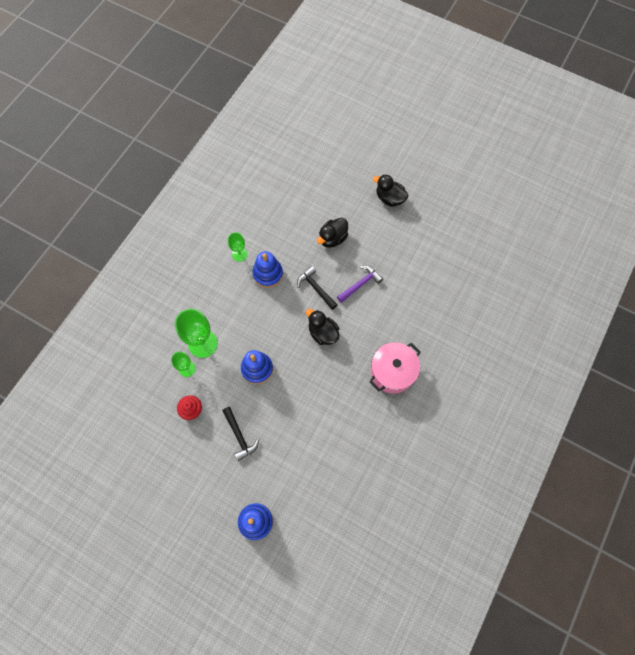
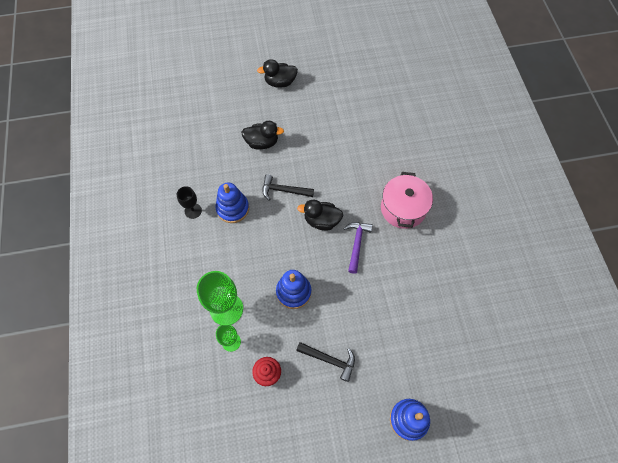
camera: 40 degrees left, 5 degrees down
(239, 254) = (193, 211): green goblet -> black goblet
(332, 238) = (262, 142): black duck -> black duck turned 90 degrees counterclockwise
(360, 284) = (316, 161): purple hammer -> purple hammer (356, 244)

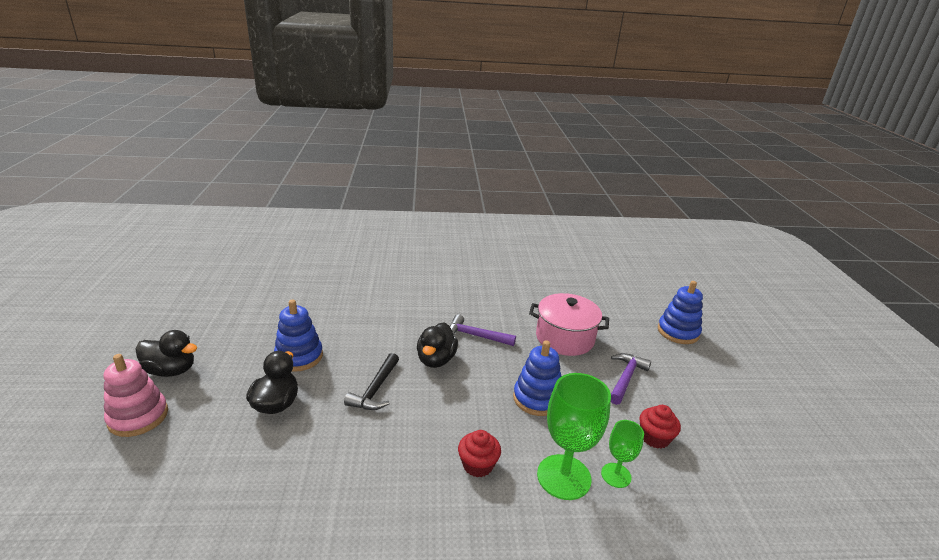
camera: 85 degrees left, 35 degrees down
(193, 211) = (372, 512): black goblet -> none
(230, 258) = (478, 465): none -> red cupcake
(233, 208) = (387, 453): blue stacking toy -> blue stacking toy (299, 356)
(242, 86) = (138, 417): none -> pink stacking toy
(280, 82) = (171, 370): black duck -> black duck turned 75 degrees counterclockwise
(329, 360) = (625, 378): black hammer -> purple hammer
(403, 208) = (437, 297): pink pot -> pink pot (565, 338)

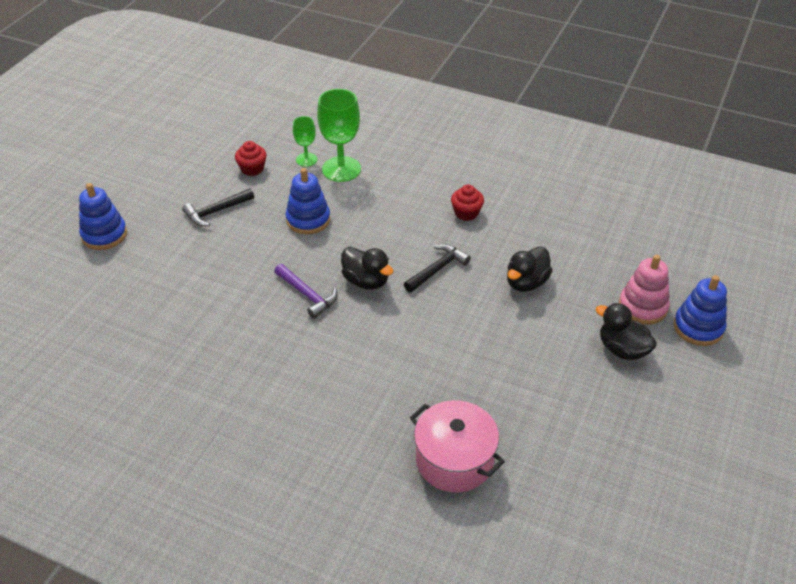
camera: 150 degrees left, 15 degrees up
(299, 356) = (496, 327): blue stacking toy -> blue stacking toy (698, 327)
(436, 360) = (366, 281): black duck -> black duck turned 90 degrees clockwise
(478, 465) = (392, 192): red cupcake -> red cupcake (466, 213)
(565, 338) = (222, 264): pink pot -> pink pot (454, 460)
(625, 378) = (216, 211): purple hammer -> black hammer

